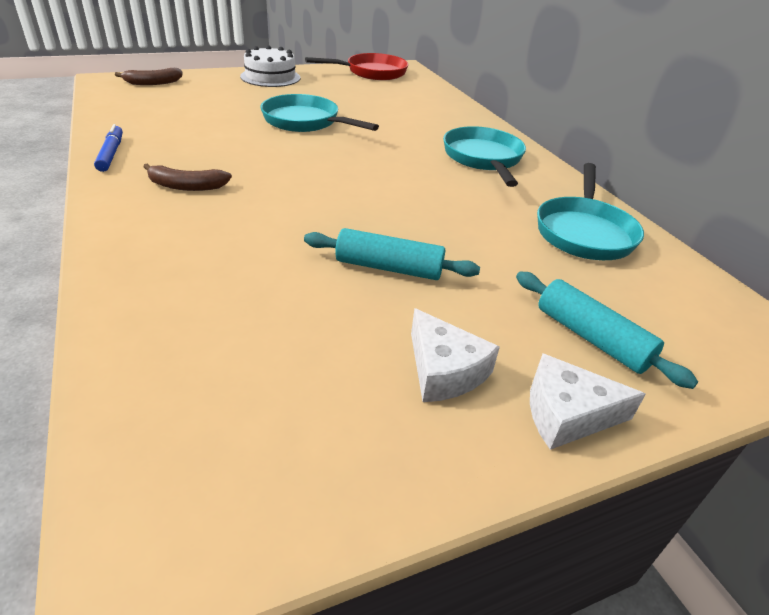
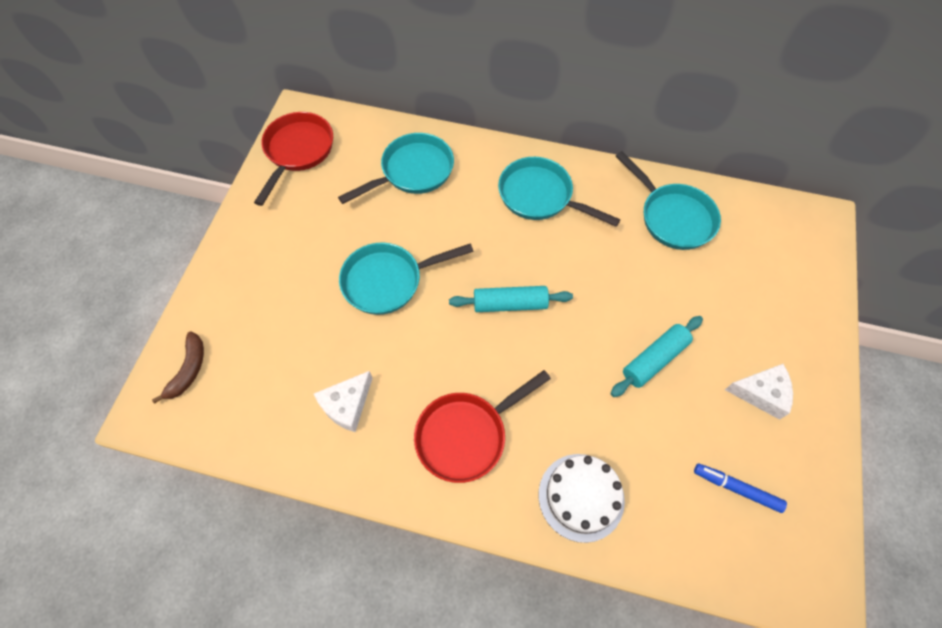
camera: 50 degrees left, 25 degrees up
(111, 154) = (364, 473): blue marker -> blue marker (736, 488)
(186, 186) = (466, 435): brown banana -> red pan
(270, 77) = (247, 250): white cake -> white cake (581, 497)
(418, 107) = (413, 171): none -> turquoise pan
(567, 414) = (816, 359): white cheese -> white cheese (347, 405)
(591, 338) = (770, 302): turquoise rolling pin -> turquoise rolling pin (510, 304)

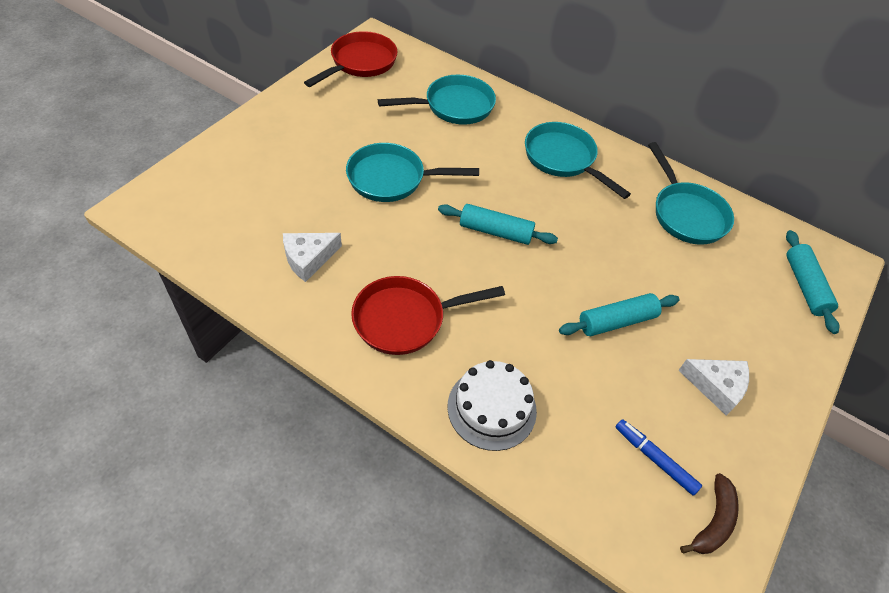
camera: 15 degrees right, 10 degrees down
(188, 370) = (187, 188): brown banana -> brown banana (713, 521)
(799, 257) = (805, 286): none -> turquoise rolling pin

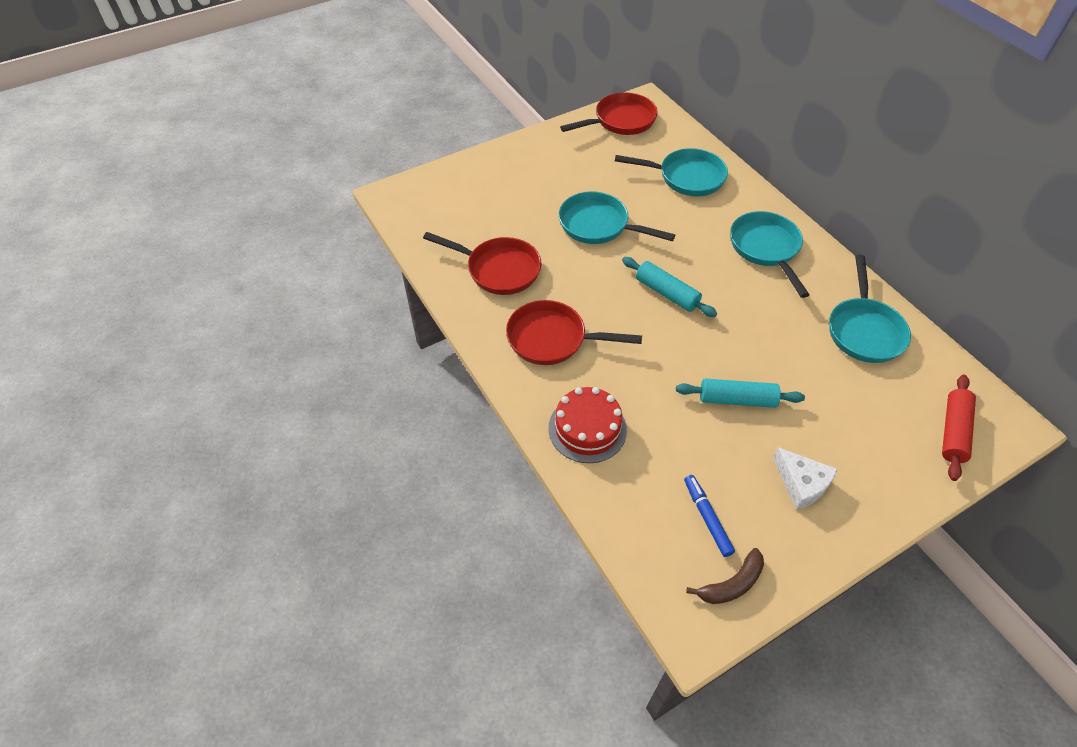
camera: 30 degrees right, 0 degrees up
(308, 258) = (499, 269): white cheese -> red pan
(492, 408) = (587, 428): white cake -> red cake
(805, 286) = (953, 431): turquoise rolling pin -> red rolling pin

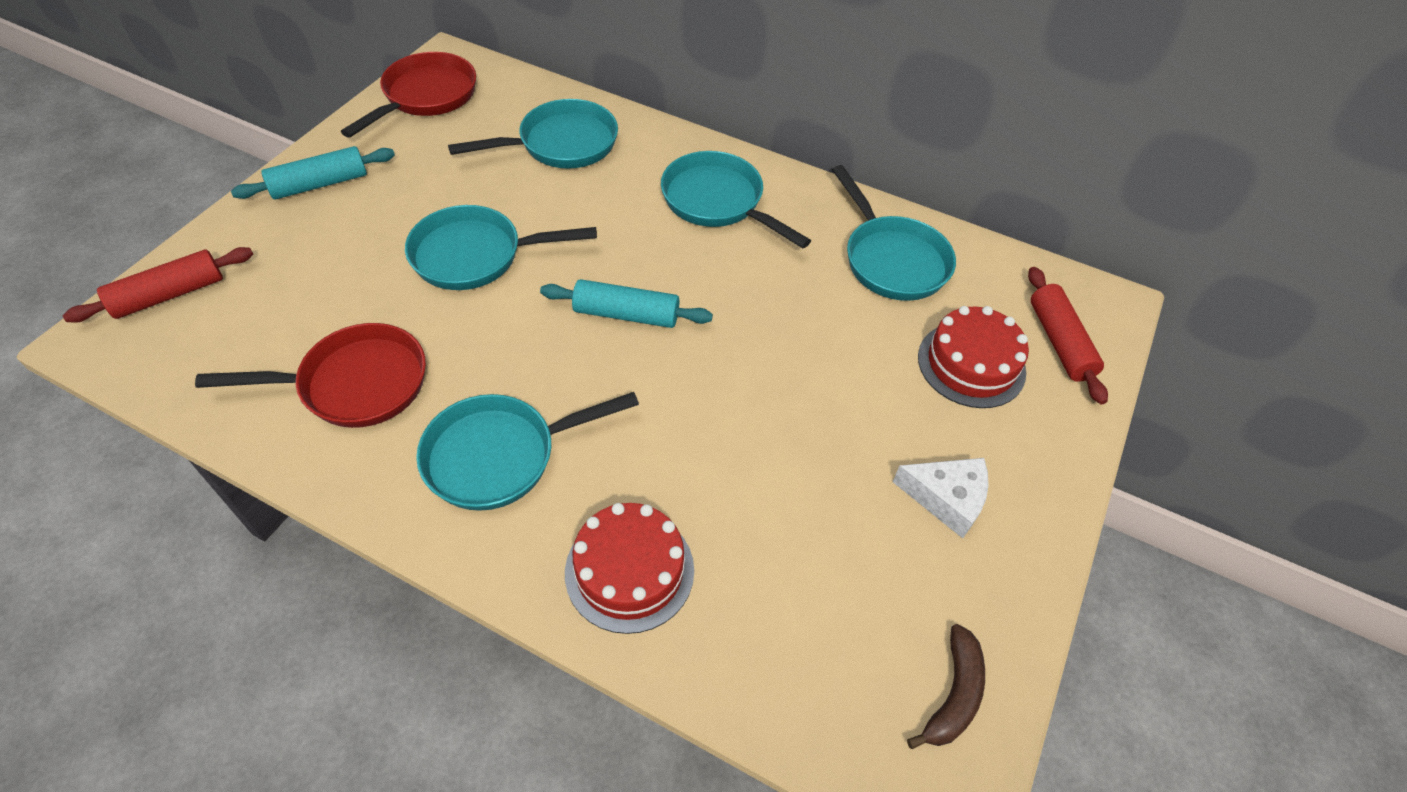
camera: 35 degrees left, 0 degrees up
(432, 186) = (169, 295): none -> red rolling pin
(552, 339) = (499, 456): red pan -> turquoise pan
(707, 517) = (866, 614): blue marker -> none
(737, 399) = (803, 422): turquoise rolling pin -> turquoise rolling pin (320, 184)
(875, 416) = (971, 364): none -> red cake

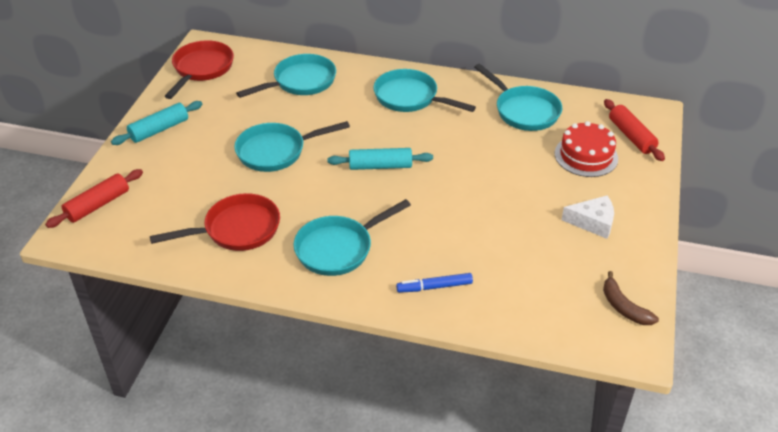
camera: 10 degrees left, 10 degrees down
(629, 571) = (434, 287): red cake -> blue marker
(953, 695) = (623, 307): brown banana -> brown banana turned 135 degrees clockwise

